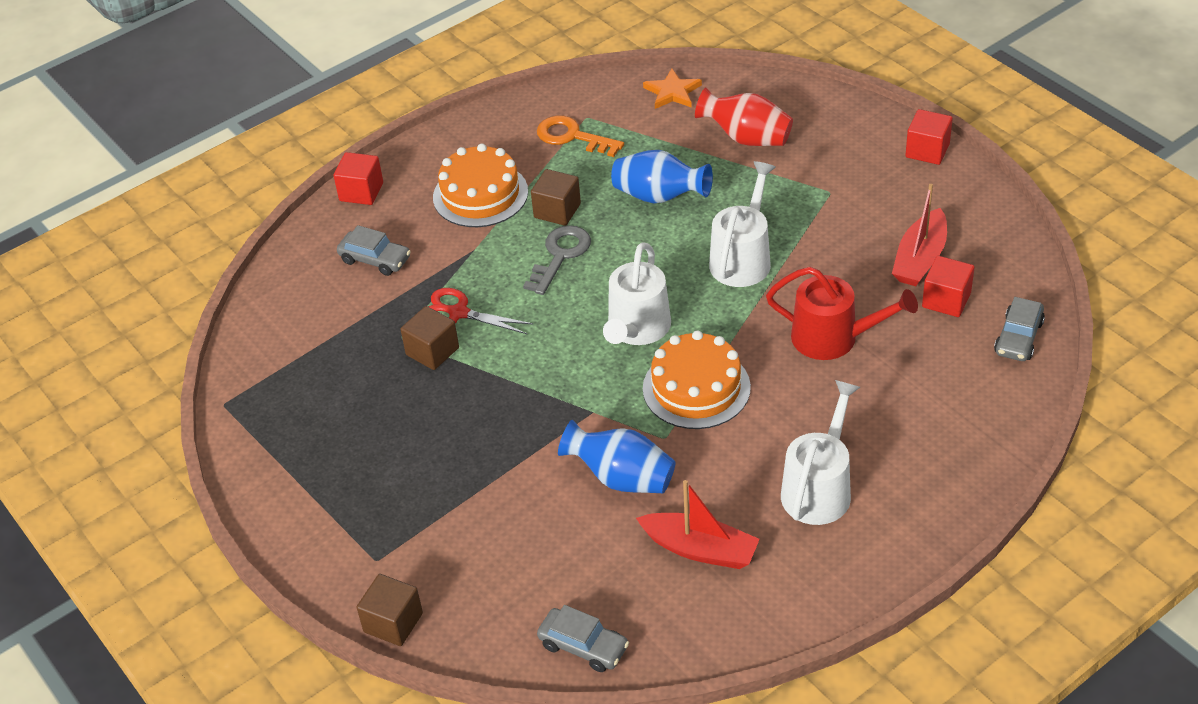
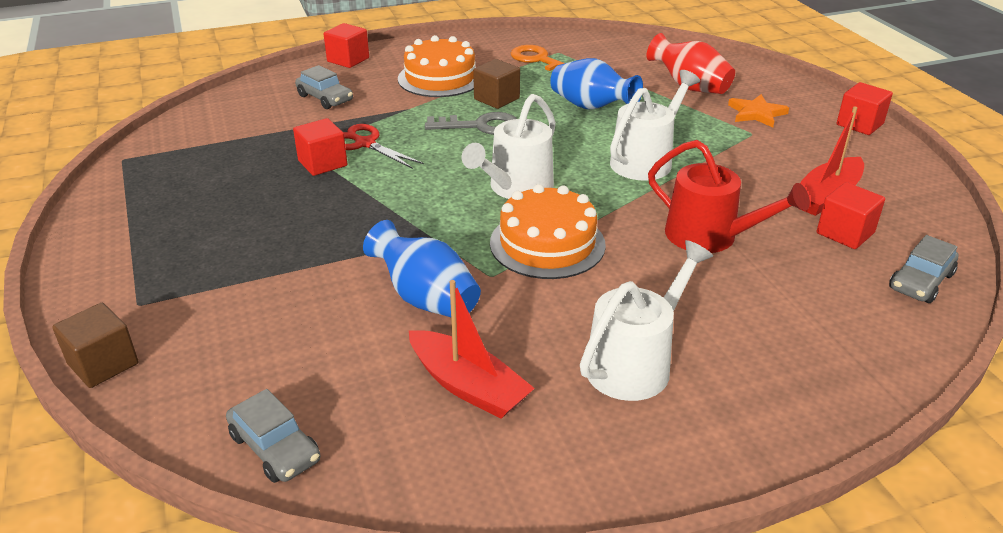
camera: 15 degrees right, 10 degrees down
(432, 351) = (322, 163): brown cube -> red cube
(560, 256) = (479, 126): grey key -> grey key turned 45 degrees clockwise
(672, 92) = (638, 51): orange star -> orange star (756, 113)

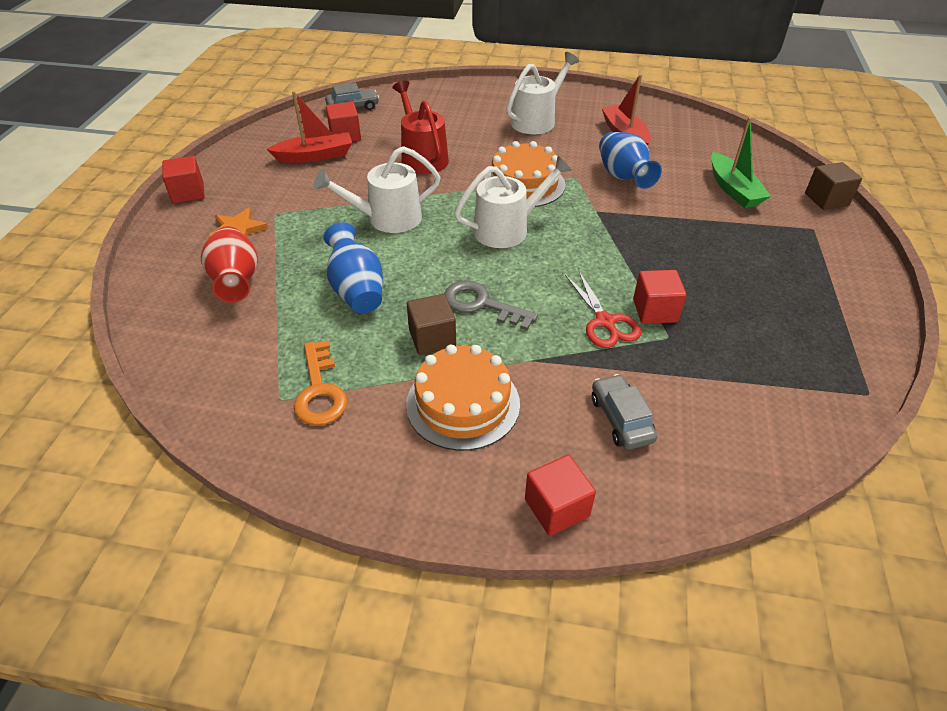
camera: 150 degrees left, 10 degrees up
(255, 332) = (733, 189): none -> green boat
(275, 448) = (727, 140): grey car -> none
(635, 363) = (537, 120): white watering can -> white watering can turned 150 degrees clockwise

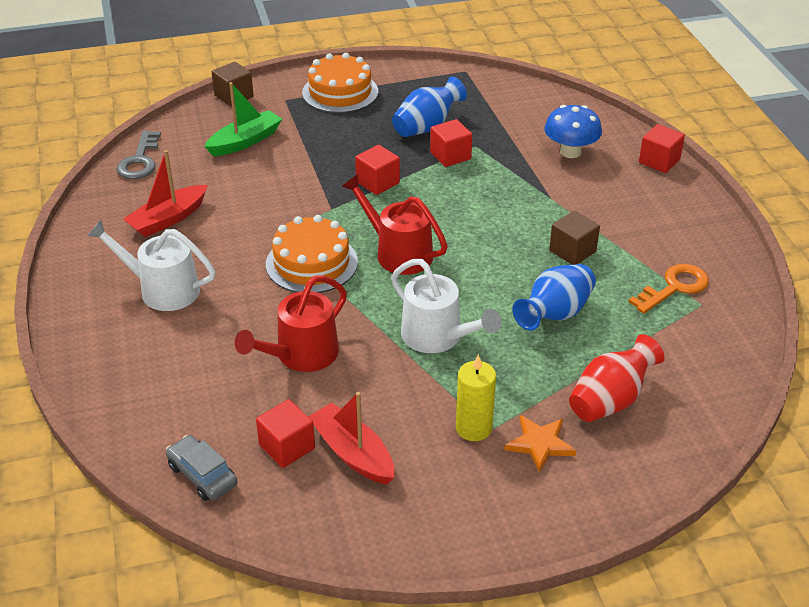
camera: 115 degrees left, 5 degrees down
(188, 193) = (510, 534): red cube -> red cube (377, 182)
(283, 206) = (473, 428): none -> yellow candle
(463, 403) = (620, 217): orange cake -> orange cake (340, 92)
(482, 304) = (513, 238): grey key -> grey key (140, 160)
(507, 229) = (398, 253): white watering can -> red watering can
(605, 321) = (482, 175): red scissors -> none
(621, 419) = (570, 152): grey car -> blue mushroom
(623, 177) = (259, 204): blue vase -> blue vase (427, 127)

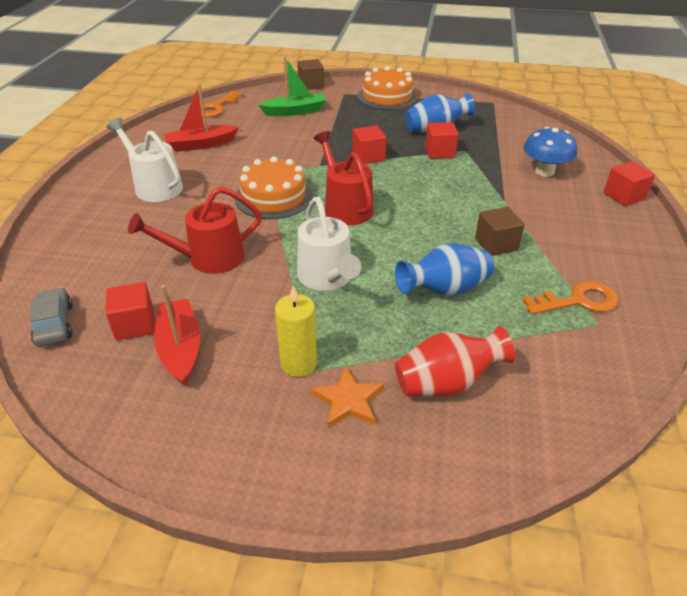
camera: 25 degrees right, 0 degrees up
(140, 160) = (216, 107): grey key -> orange key

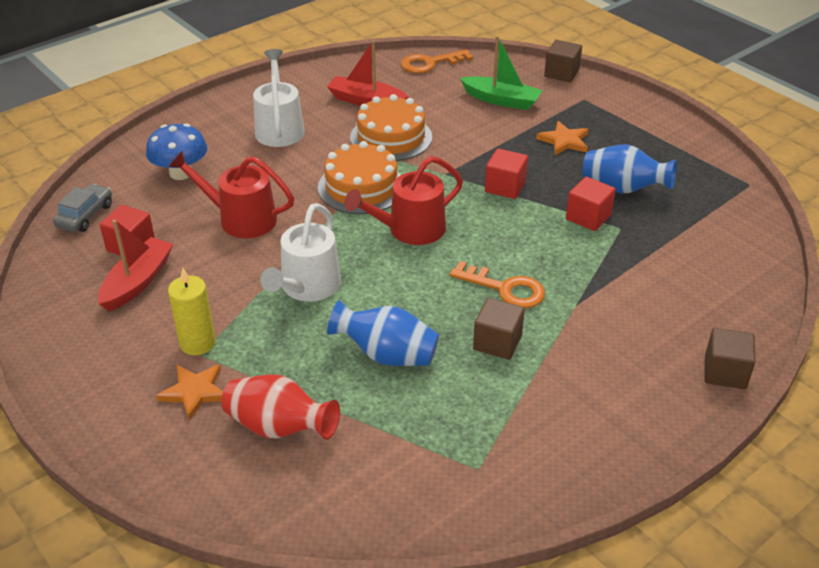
camera: 40 degrees right, 0 degrees up
(345, 207) = (410, 230): red watering can -> red watering can turned 135 degrees counterclockwise
(366, 119) = (564, 141): none -> orange star
(387, 97) = (627, 123): orange cake -> orange cake (391, 137)
(544, 171) = (674, 297): blue mushroom -> blue mushroom (181, 173)
(577, 301) = (492, 438): orange key -> orange key (504, 289)
(624, 196) = (725, 372): red cube -> brown cube

